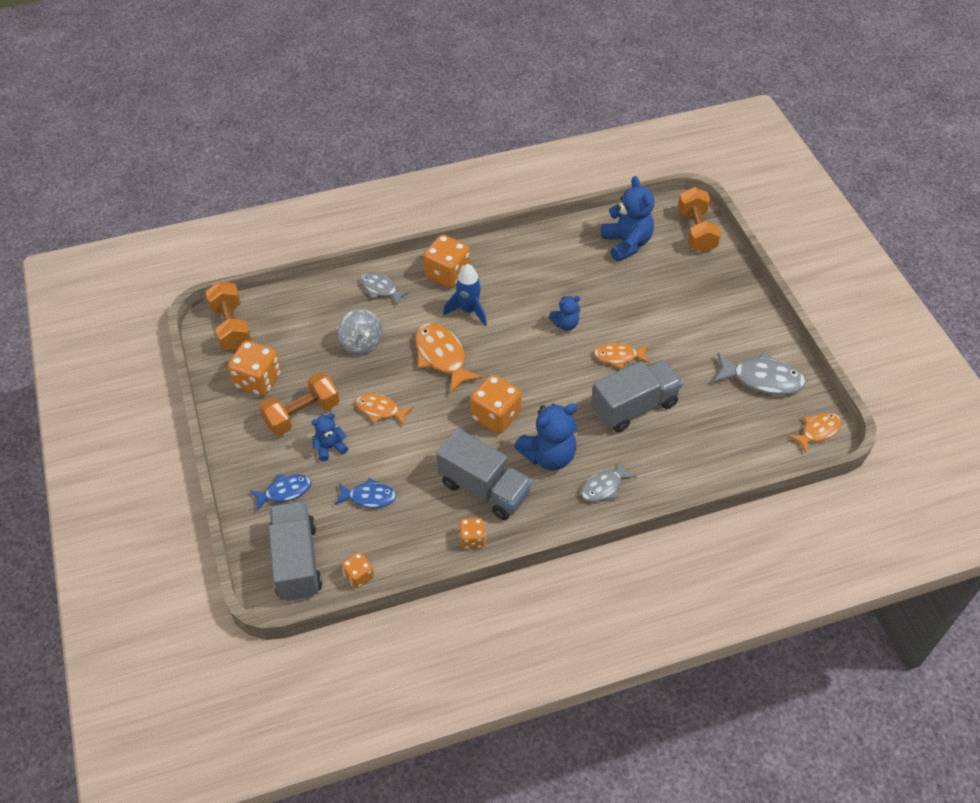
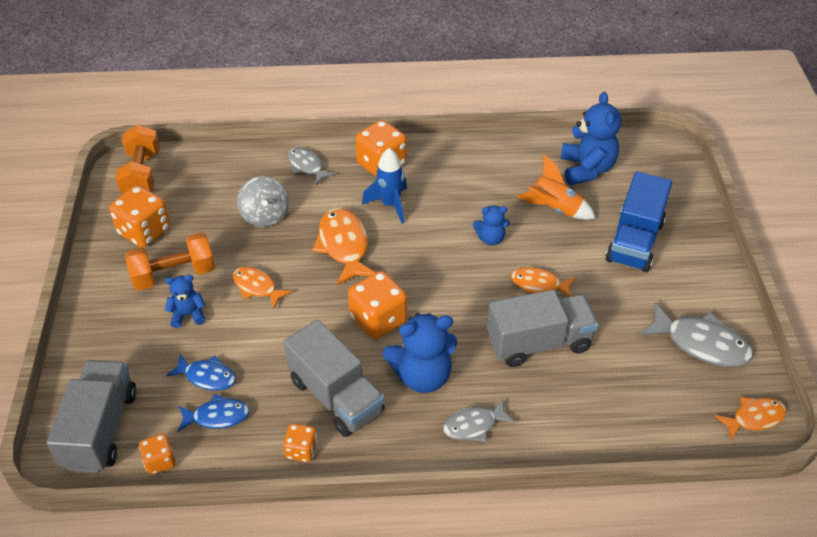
camera: 15 degrees right, 5 degrees down
(285, 491) = (121, 351): blue fish -> blue fish (217, 416)
(610, 286) = (554, 209): none -> orange rocket
(685, 302) = (634, 241): none -> blue truck
(696, 231) = (669, 170): orange dumbbell -> none

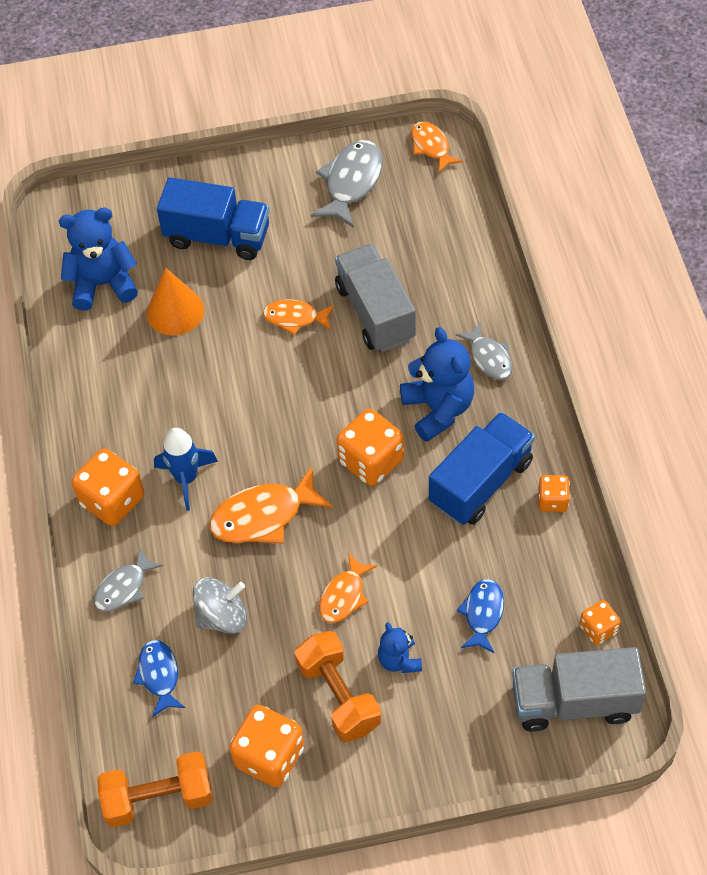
camera: 95 degrees left, 10 degrees up
(217, 416) = (531, 589): blue fish -> blue fish (159, 675)
(336, 396) = (481, 482): grey truck -> blue truck
(490, 238) = (231, 369): blue teddy bear -> none
(539, 284) = (295, 318): orange fish -> orange fish turned 90 degrees clockwise
(554, 209) = (175, 311): orange rocket -> orange cone

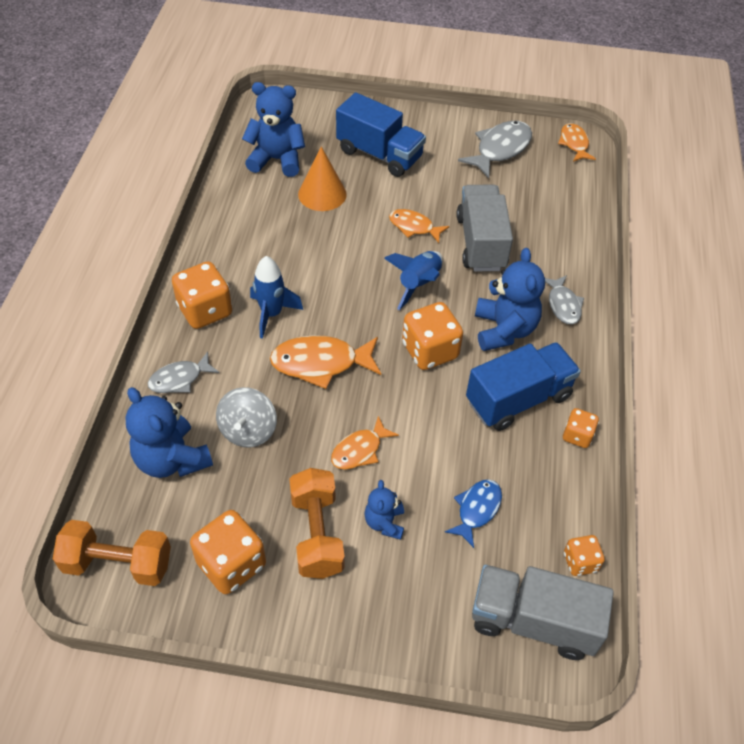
camera: 15 degrees right, 5 degrees down
(159, 675) = (172, 459): blue fish -> blue teddy bear
(222, 616) = (248, 430): grey spinning top -> grey spinning top turned 105 degrees clockwise
(328, 387) = (418, 284): none -> blue rocket

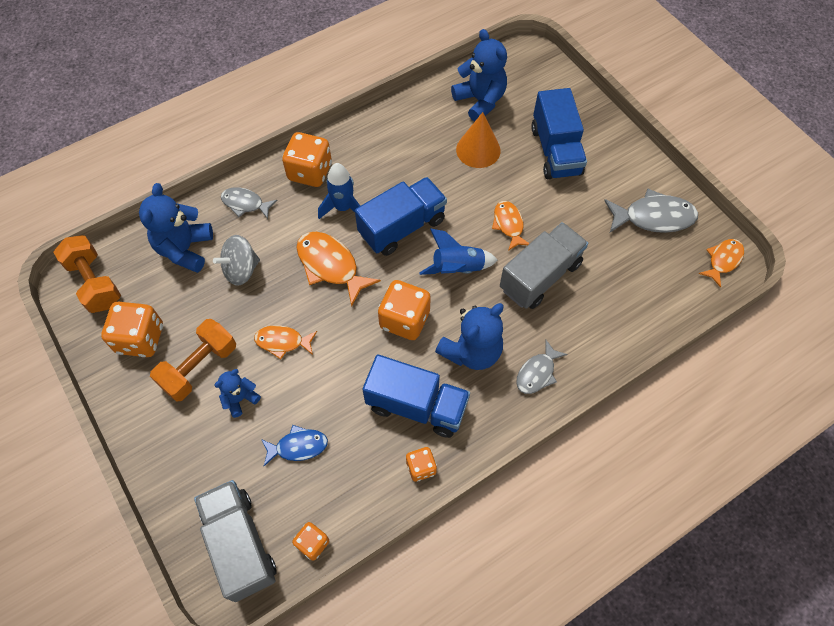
camera: 50 degrees right, 10 degrees up
(338, 290) = (402, 227): none -> blue truck

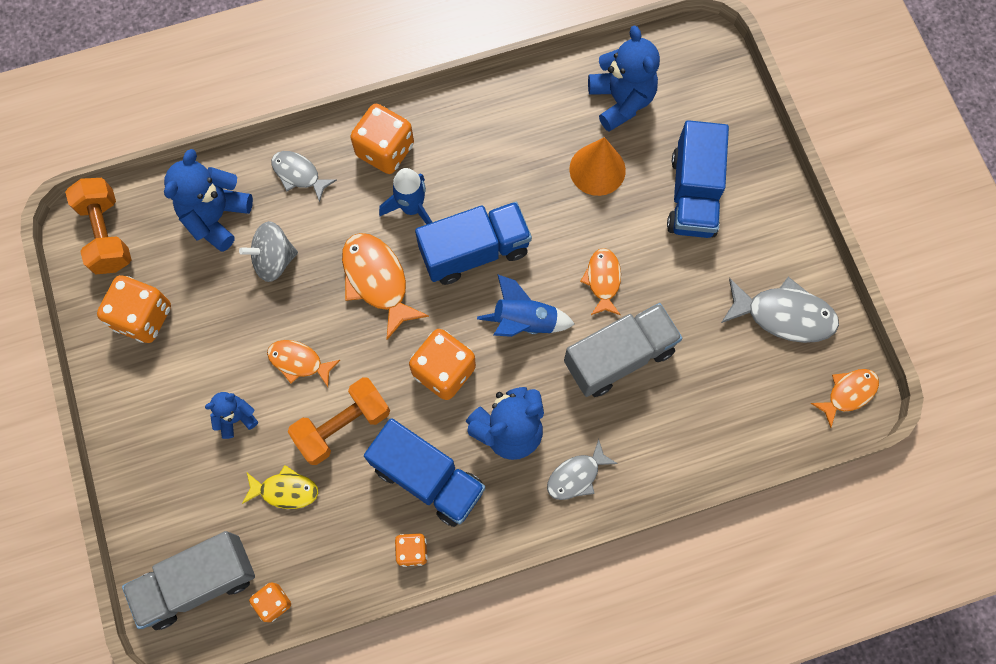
camera: 15 degrees right, 10 degrees up
(199, 367) = (200, 368): orange dumbbell -> orange dumbbell (343, 426)
(240, 544) = (198, 582): grey truck -> grey truck turned 105 degrees counterclockwise
(298, 446) = (285, 490): blue fish -> yellow fish

